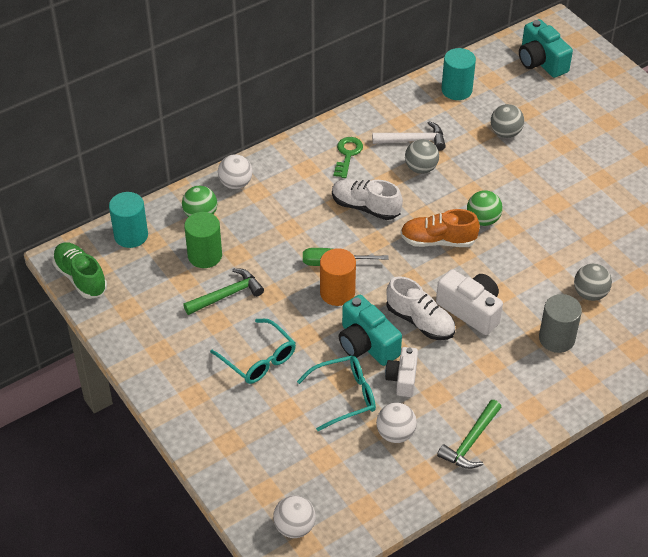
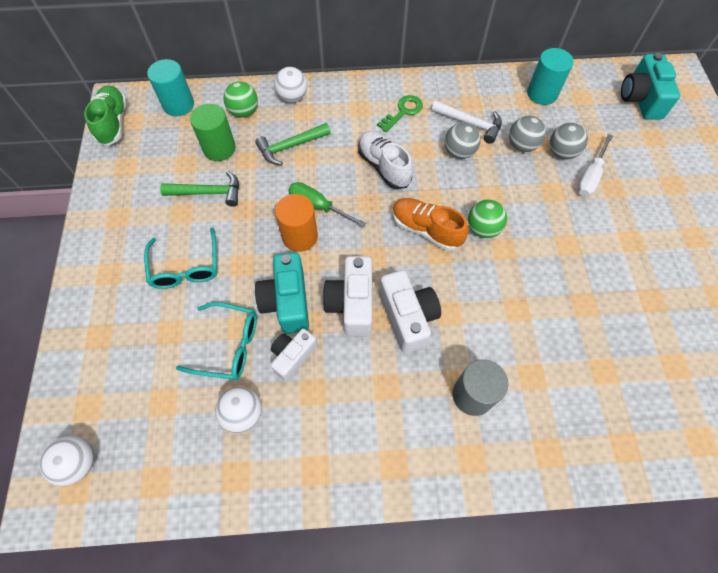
camera: 30 degrees right, 15 degrees up
(420, 321) = (352, 304): white shoe -> white camera
(471, 442) = (306, 467): green hammer -> green hammer (290, 147)
(540, 143) = (590, 176): none -> white screwdriver
(590, 294) = (540, 362): grey ball -> grey ball (522, 145)

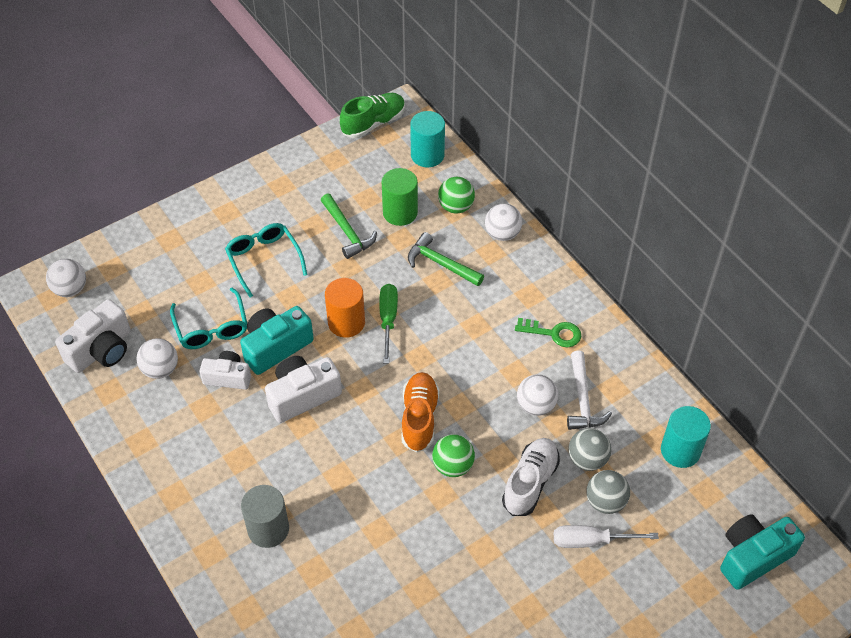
camera: 60 degrees right, 10 degrees down
(186, 268) = (263, 259): turquoise glasses -> turquoise glasses turned 105 degrees clockwise
(384, 167) = (470, 349): white shoe -> white shoe (530, 483)
(407, 317) = (315, 445): white camera -> white camera (101, 350)
(459, 152) = (536, 405): grey ball -> white ball

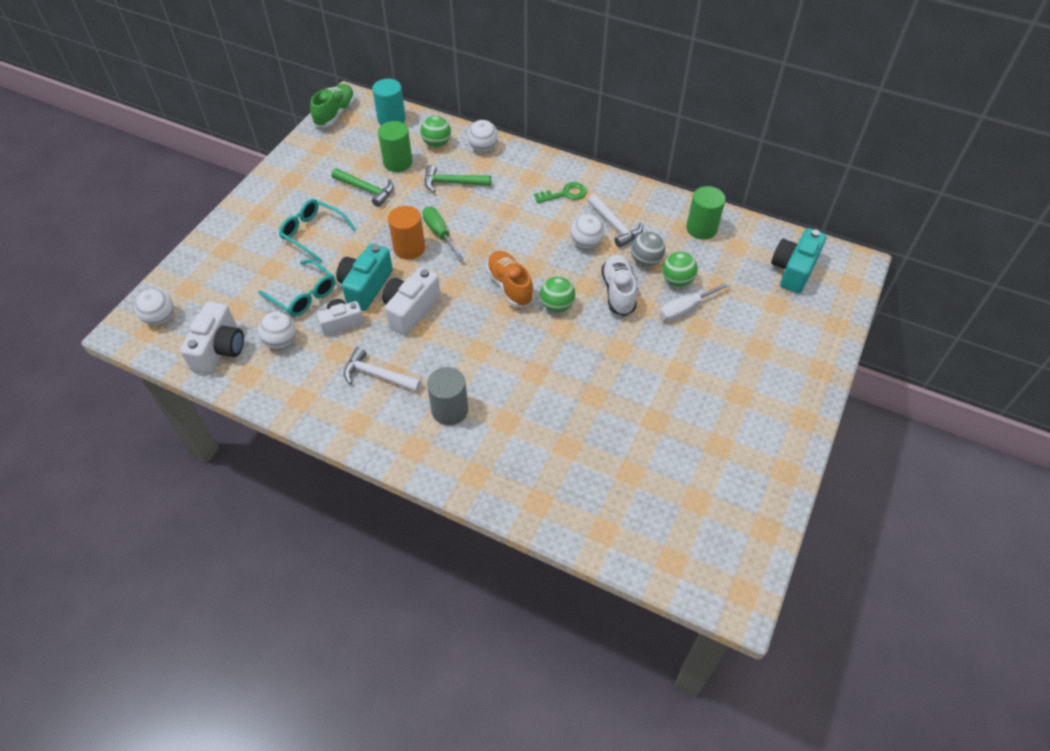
camera: 30 degrees left, 0 degrees up
(225, 453) = (377, 375): none -> white hammer
(605, 501) = (677, 280): grey ball -> green ball
(680, 450) = (701, 228): turquoise cylinder -> green cylinder

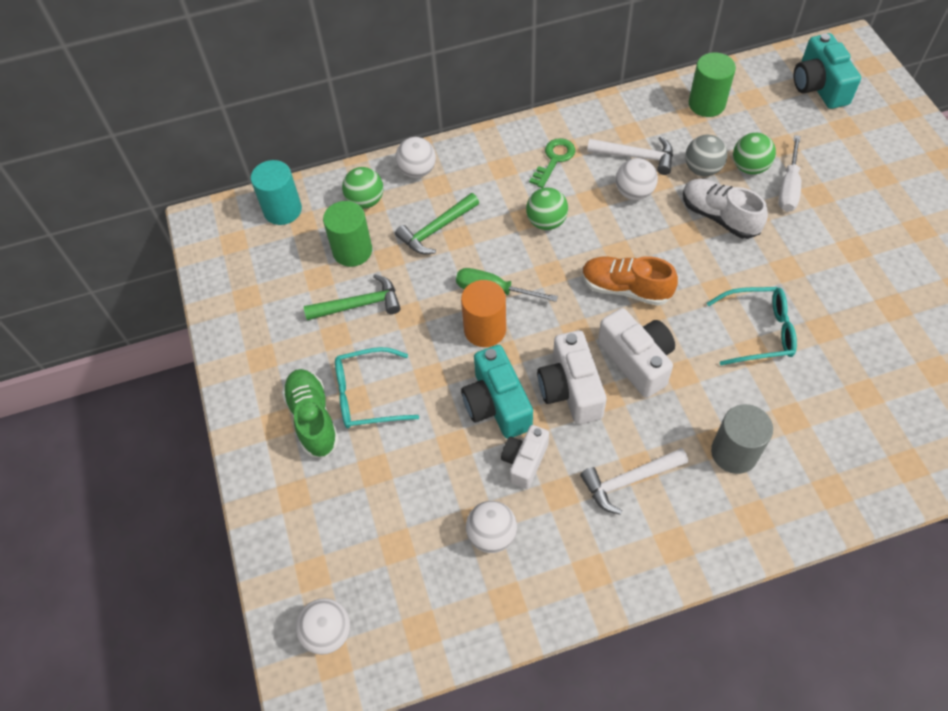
camera: 40 degrees left, 5 degrees up
(219, 349) = (441, 603): white camera -> white camera (637, 360)
(304, 295) = (449, 467): turquoise glasses -> turquoise glasses (759, 331)
(335, 114) = (211, 249): green shoe -> green shoe (313, 419)
(556, 306) = (688, 273): green ball -> green ball (546, 222)

